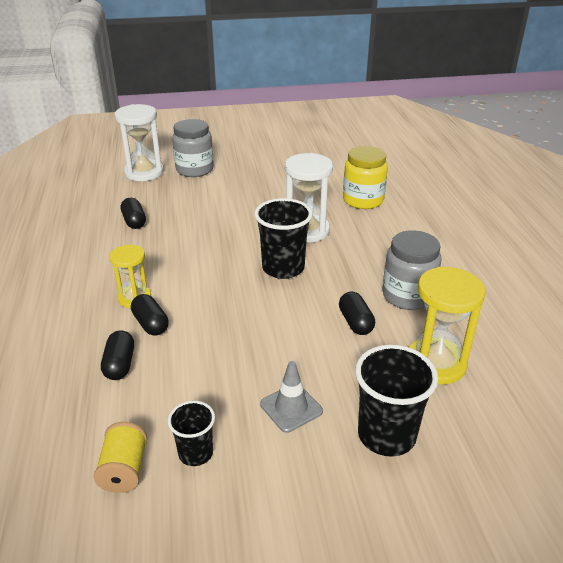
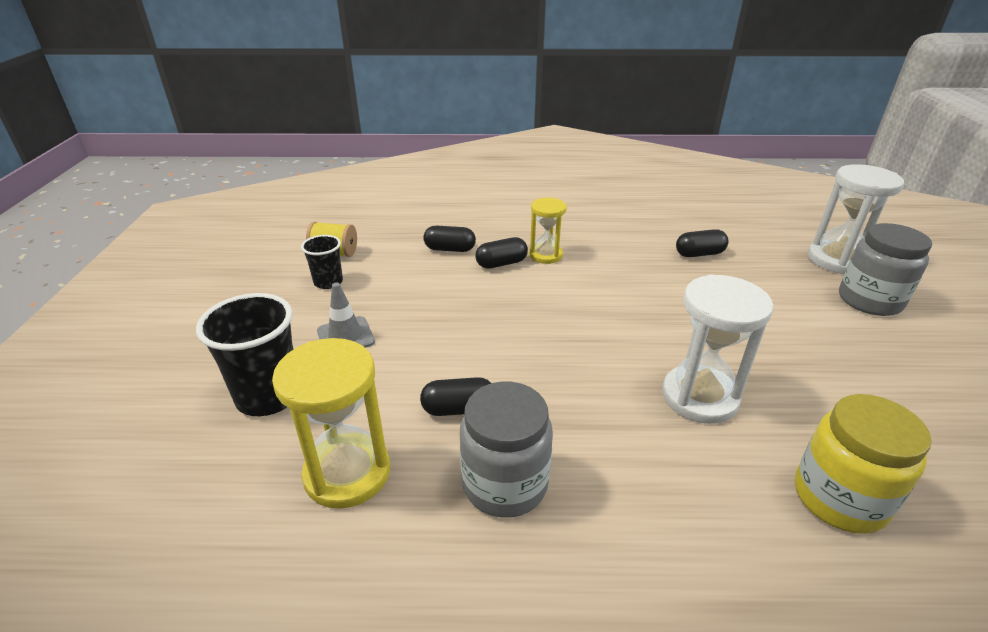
camera: 100 degrees right, 0 degrees up
(283, 268) = (593, 359): black cup -> none

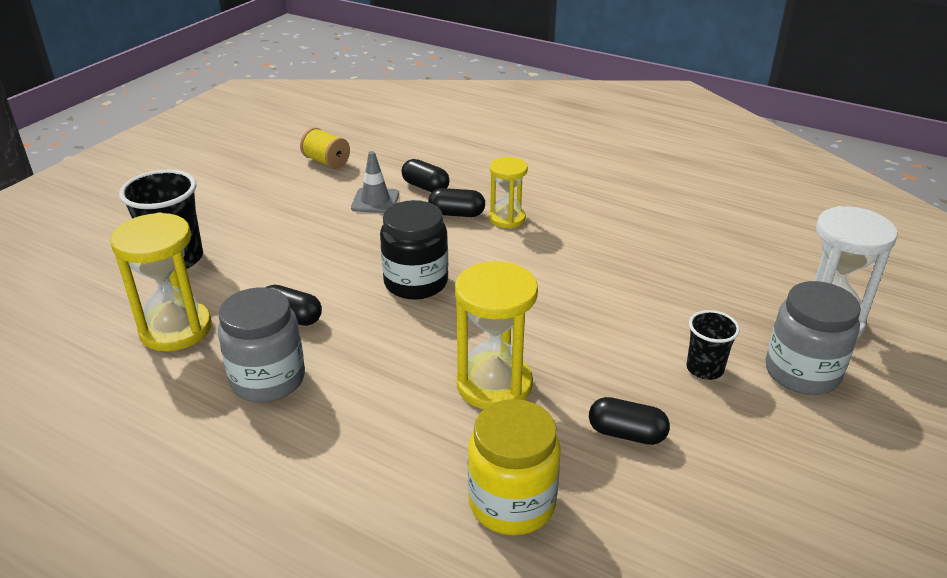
camera: 30 degrees right, 0 degrees up
(328, 282) = (297, 186): black cup -> black cup (704, 369)
(345, 336) = (267, 234): grey traffic cone -> grey traffic cone (375, 201)
(535, 333) = (416, 282): none -> black jar
(699, 254) = (669, 265): black capsule -> black capsule (626, 434)
(699, 397) = (494, 384): white hourglass -> yellow hourglass

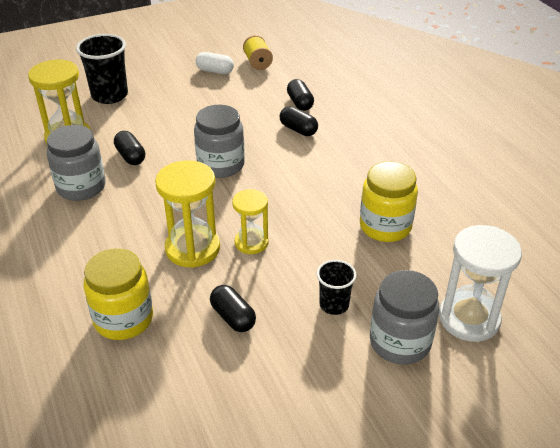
camera: 35 degrees right, 5 degrees up
(285, 186) = (215, 71): none -> white capsule
(375, 201) = (257, 101): grey traffic cone -> none
(416, 282) = (221, 165): black jar -> grey jar
(507, 218) = (327, 146): yellow hourglass -> yellow hourglass (251, 243)
(656, 272) = (385, 226): none -> yellow jar

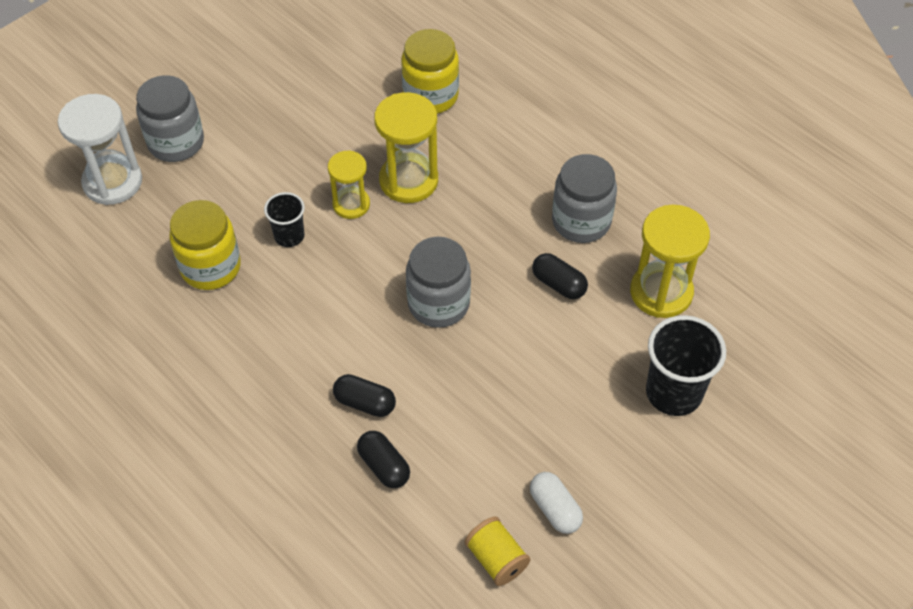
camera: 160 degrees right, 15 degrees up
(215, 71) = (555, 509): white capsule -> white capsule turned 60 degrees clockwise
(233, 317) = (334, 124): black capsule -> none
(334, 305) = (244, 160): black cup -> black cup (289, 236)

